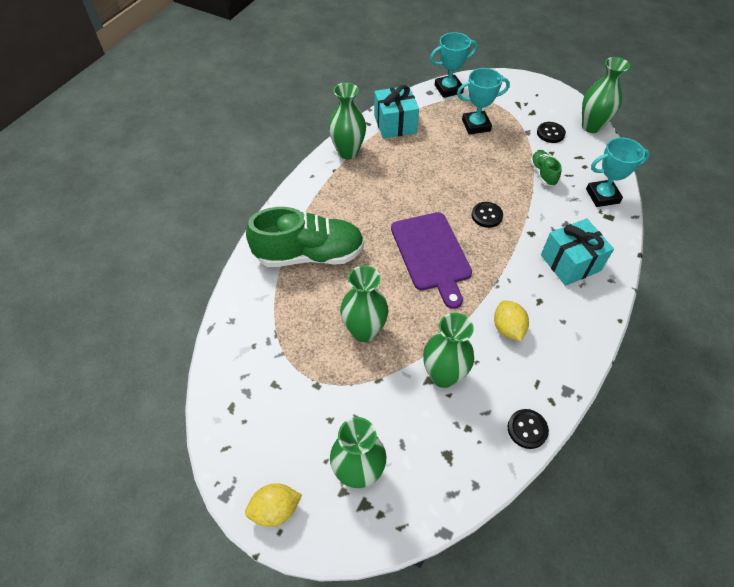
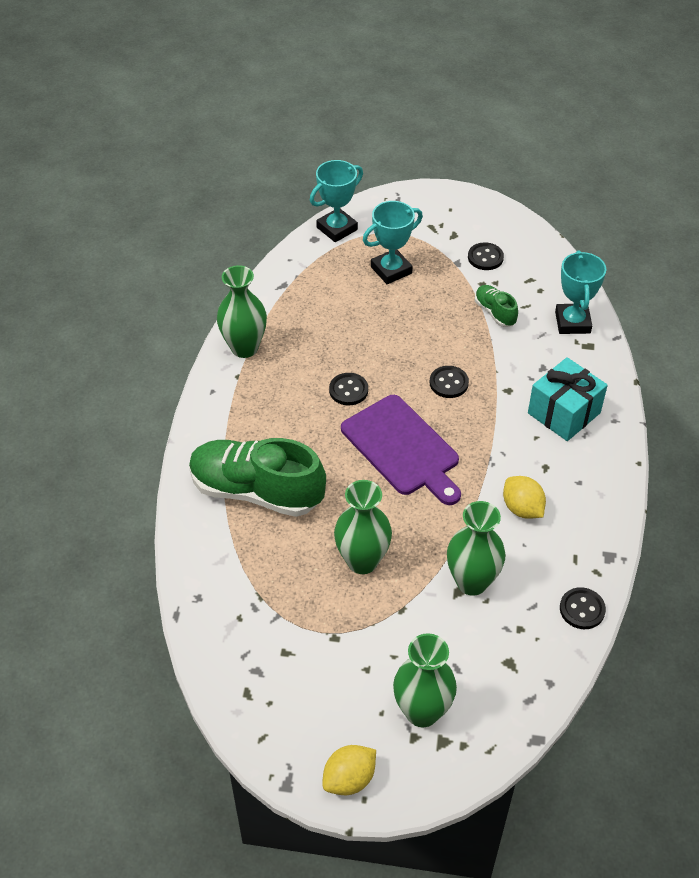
camera: 20 degrees left, 5 degrees down
(310, 254) = (256, 491): green shoe -> green shoe turned 135 degrees counterclockwise
(395, 124) = (288, 294): turquoise gift -> none
(409, 201) = (348, 390): none -> black button
(591, 126) = (530, 236): green vase -> none
(602, 196) = (572, 322): turquoise trophy -> turquoise trophy turned 60 degrees counterclockwise

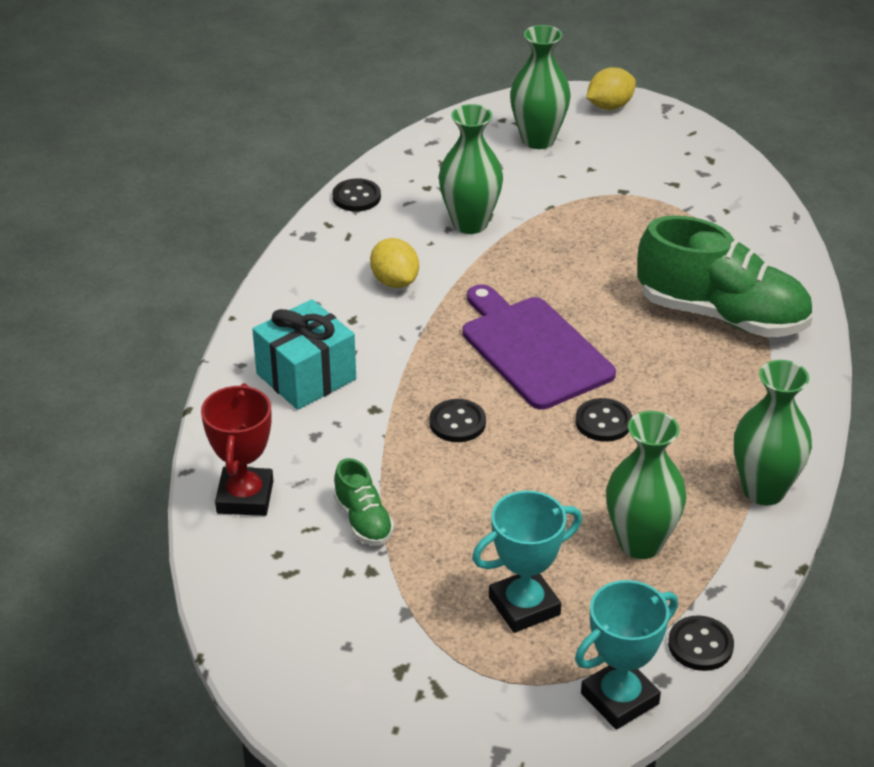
camera: 175 degrees left, 10 degrees down
(362, 561) = (591, 246): green vase -> green vase (640, 543)
(485, 257) = (353, 619): black button -> black button (700, 645)
(572, 322) = (245, 497): turquoise trophy -> red trophy

